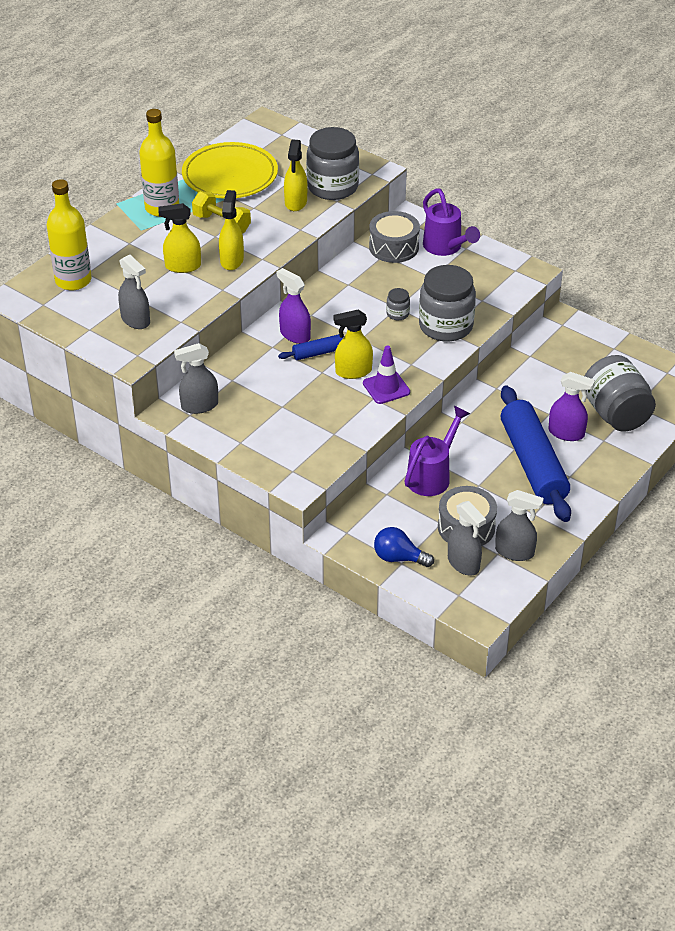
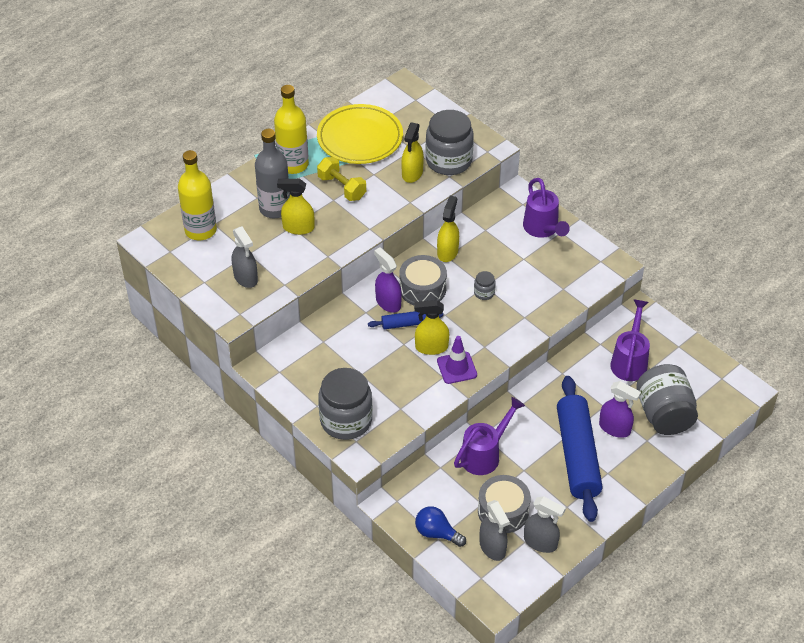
camera: 10 degrees right, 5 degrees up
(152, 251) = (275, 208): none -> grey bottle
(199, 406) = (289, 364): grey spray bottle -> none
(232, 260) = (342, 227): yellow spray bottle -> yellow spray bottle (447, 252)
(394, 247) = (496, 223): grey drum -> grey drum (422, 289)
(446, 326) = (524, 311): grey jar -> grey jar (346, 420)
(565, 368) = (629, 361): none -> purple watering can

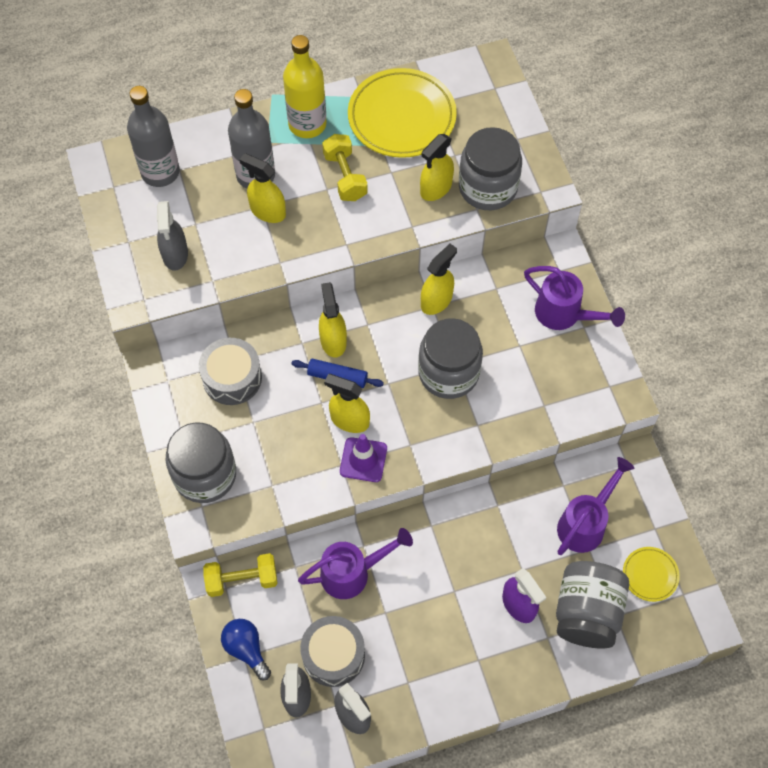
camera: 25 degrees right, 15 degrees up
(200, 230) = (160, 172): yellow bottle -> grey bottle
(388, 302) = (333, 340): purple spray bottle -> yellow spray bottle
(406, 490) = (242, 579): none -> yellow dumbbell
(422, 289) = (381, 338): grey drum -> grey drum (232, 378)
(484, 293) = (448, 373): grey jar -> grey jar, size x2.33
(542, 229) = (564, 314): purple watering can -> purple watering can turned 60 degrees counterclockwise
(577, 455) = (456, 620): blue rolling pin -> none
(692, 375) = (650, 575): none -> yellow plate

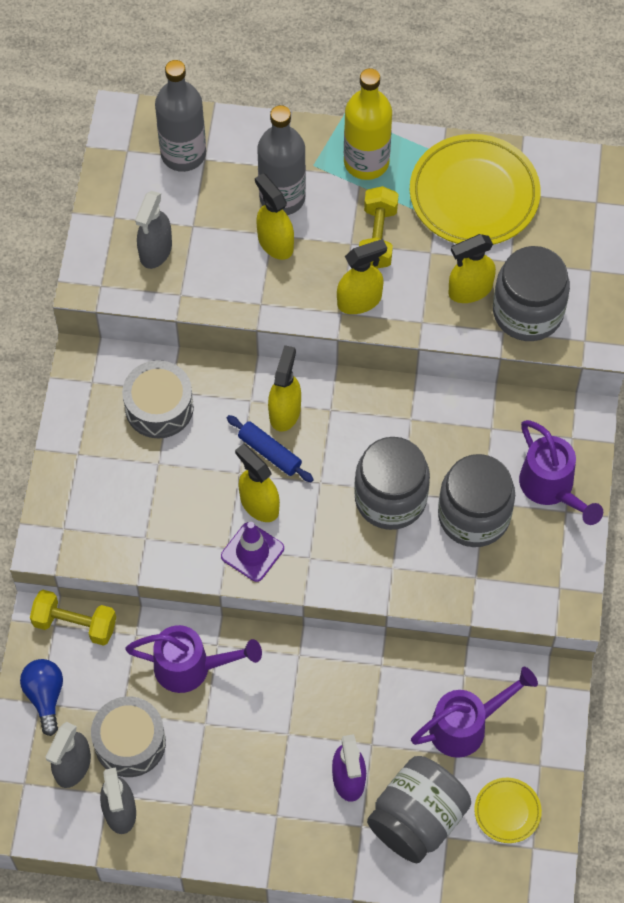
camera: 25 degrees right, 0 degrees up
(205, 475) = (82, 497): grey jar -> grey jar (473, 516)
(436, 300) = (418, 414): yellow spray bottle -> yellow spray bottle (359, 300)

